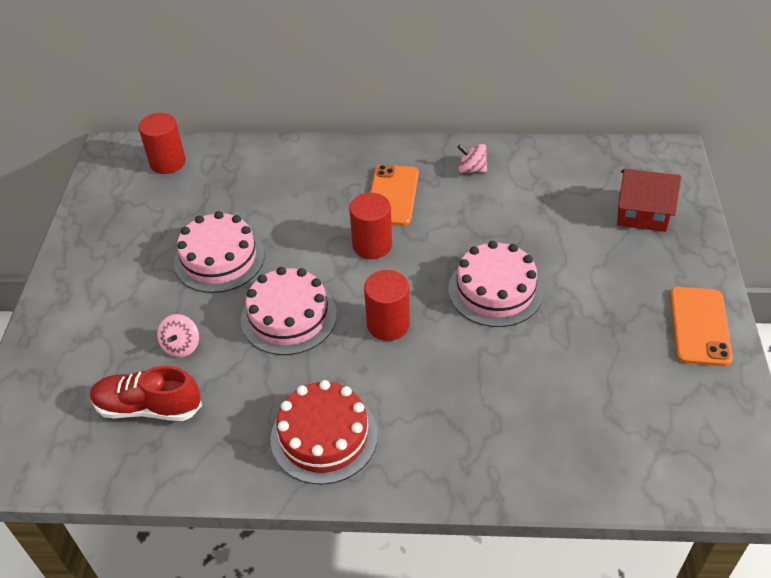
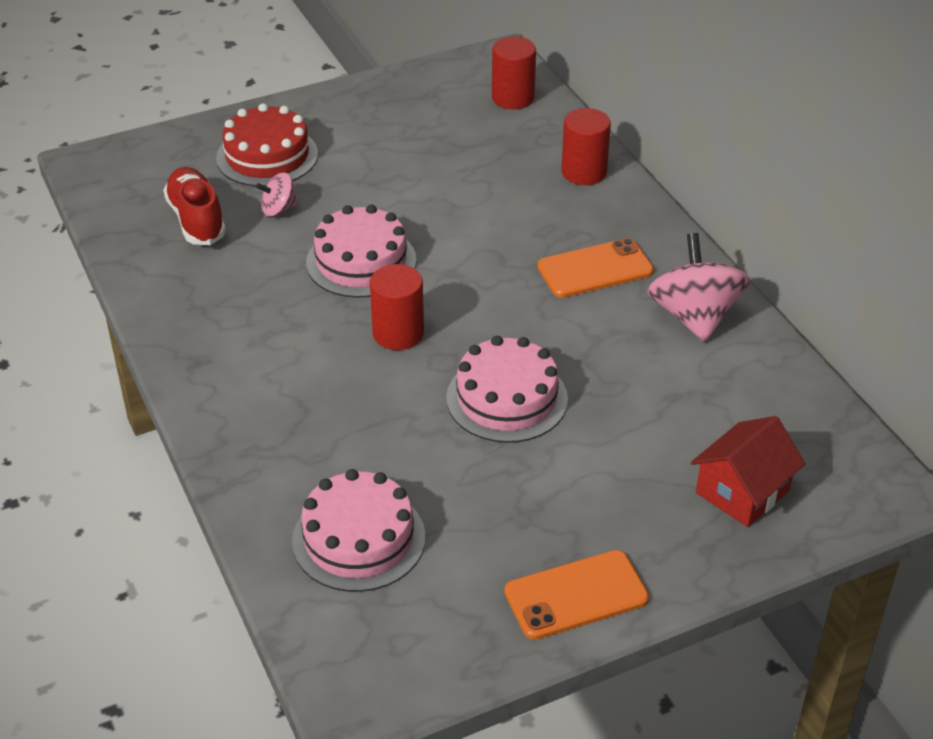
camera: 60 degrees right, 5 degrees down
(219, 259) = (405, 186): pink cake -> pink cake (358, 539)
(324, 436) = (228, 340): red cake -> red cake (267, 156)
(372, 245) = (504, 282): red cylinder -> red cylinder (584, 172)
(472, 169) = (694, 316): pink spinning top -> pink spinning top, size x1.99
(642, 213) = (742, 491): red house -> red house turned 60 degrees clockwise

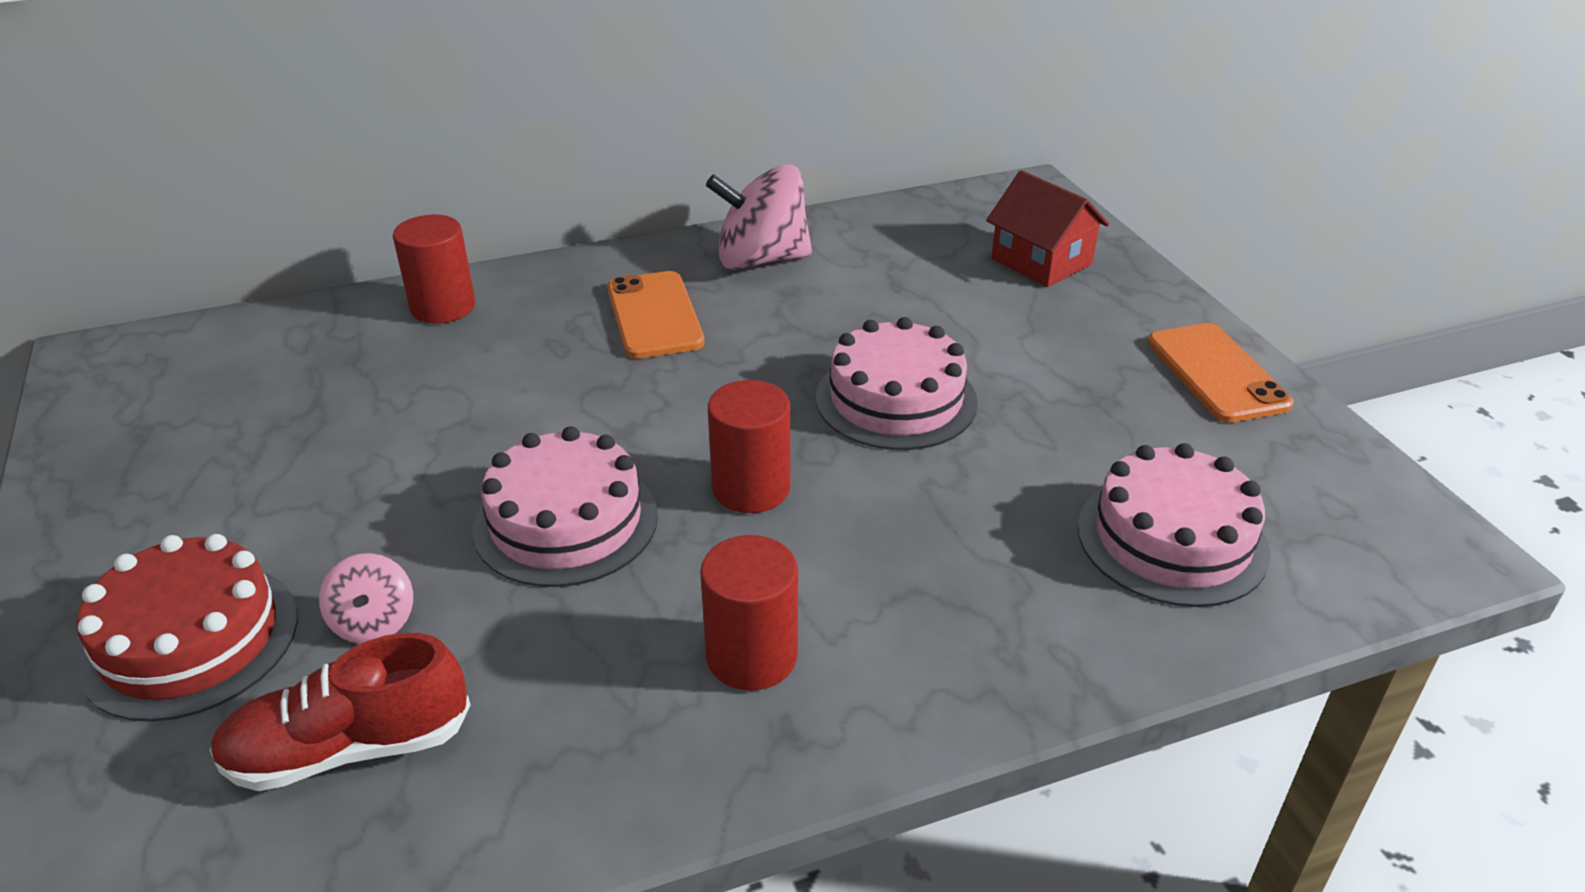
camera: 85 degrees left, 5 degrees down
(512, 98) = (218, 351): red cylinder -> red cylinder (751, 656)

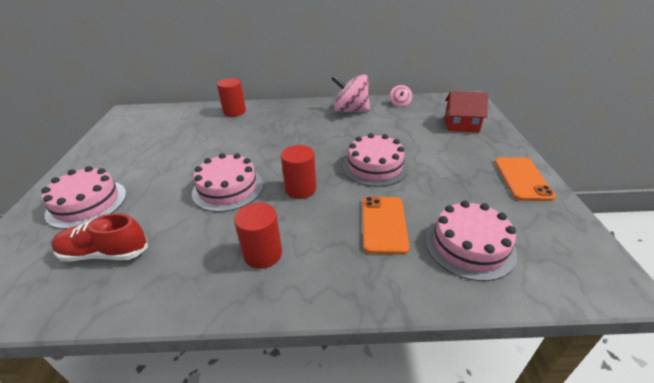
camera: 20 degrees right, 0 degrees up
(190, 640) = (87, 203): red cake -> pink cake
(374, 622) = (144, 210): pink spinning top -> pink spinning top (400, 104)
(655, 315) = (302, 124): orange phone -> orange phone (384, 224)
(1041, 261) = (461, 125): red house -> red house turned 60 degrees counterclockwise

